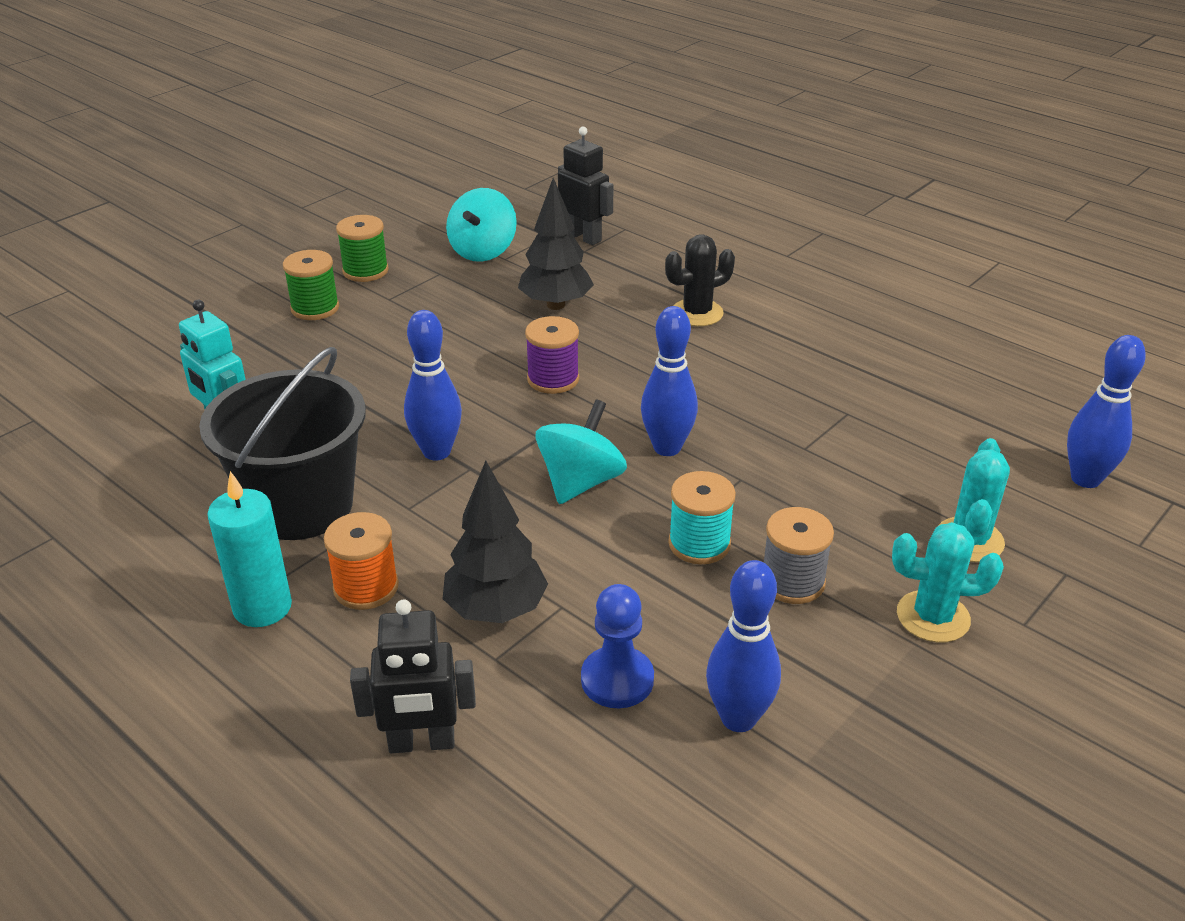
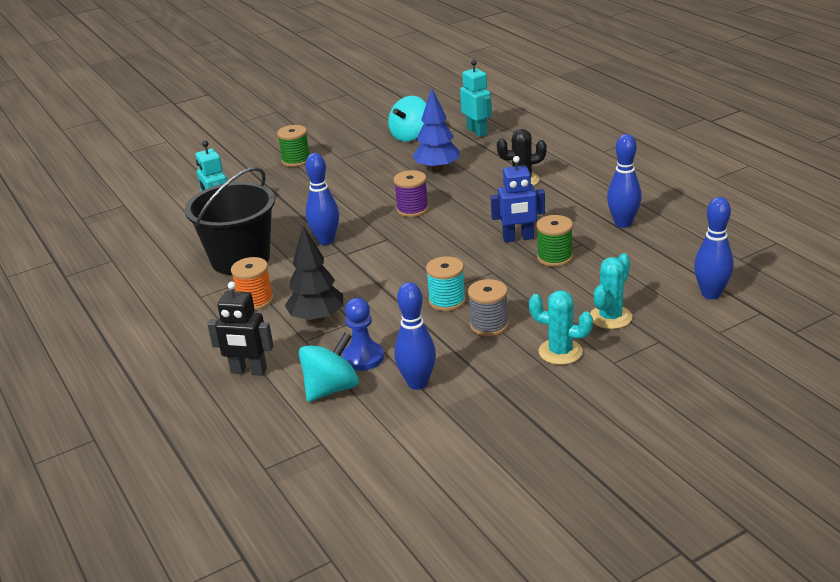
camera: 20 degrees right, 5 degrees down
(262, 607) = (199, 303): turquoise candle -> none
(365, 271) = (334, 142): green spool -> green spool (554, 257)
(555, 305) = (437, 169): black tree -> blue tree
(580, 482) = (397, 263): turquoise spinning top -> turquoise spinning top (331, 389)
(584, 237) = (477, 131): black robot -> turquoise robot
(667, 448) = (458, 251): blue bowling pin -> blue bowling pin (623, 223)
(747, 414) = (518, 238): none -> blue robot

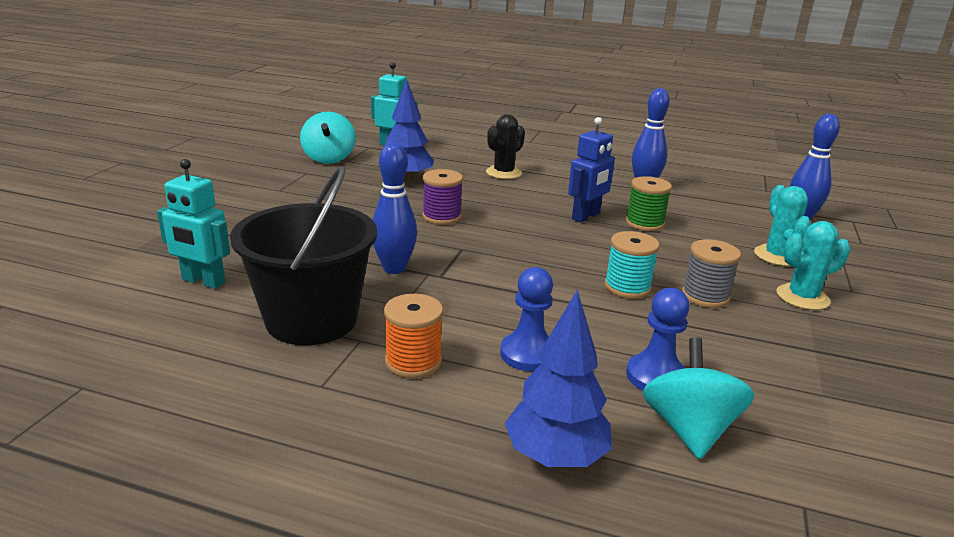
camera: 45 degrees left, 5 degrees down
(248, 371) = (555, 457): black robot -> blue tree
(296, 160) = (223, 201): green spool -> none
(317, 319) = (528, 354): black tree -> blue pawn
(417, 383) = (756, 379): blue bowling pin -> none

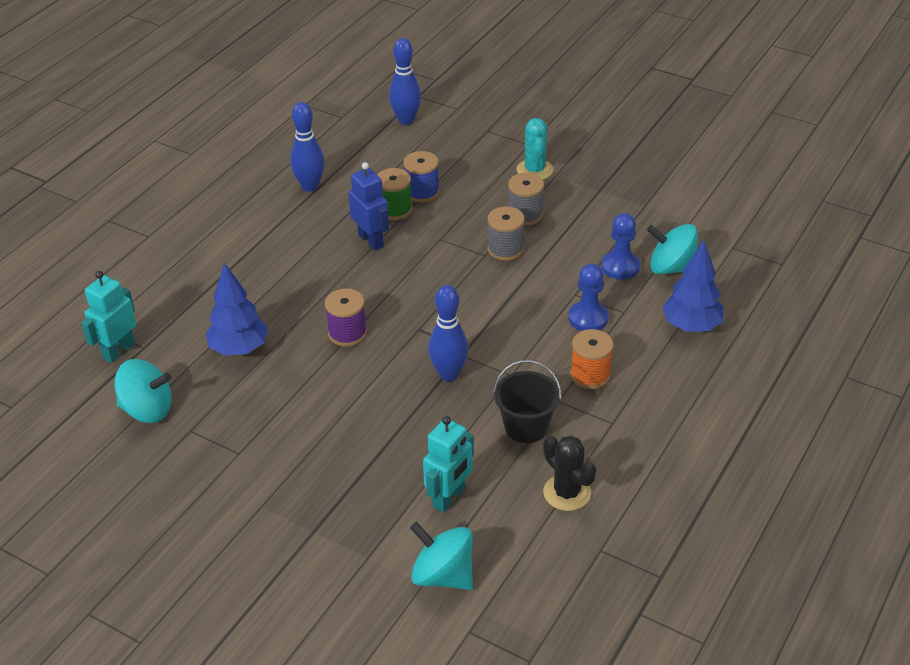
camera: 75 degrees left, 15 degrees up
(91, 286) = (443, 575): none -> turquoise spinning top
(311, 320) = (526, 427): black bucket -> black bucket, size x0.60
(503, 173) = (244, 273): black cactus -> black cactus (567, 493)
(627, 287) = (505, 249): turquoise spool -> grey spool
(686, 234) = (422, 192): none -> blue spool
(777, 256) = (471, 158): turquoise cactus -> none

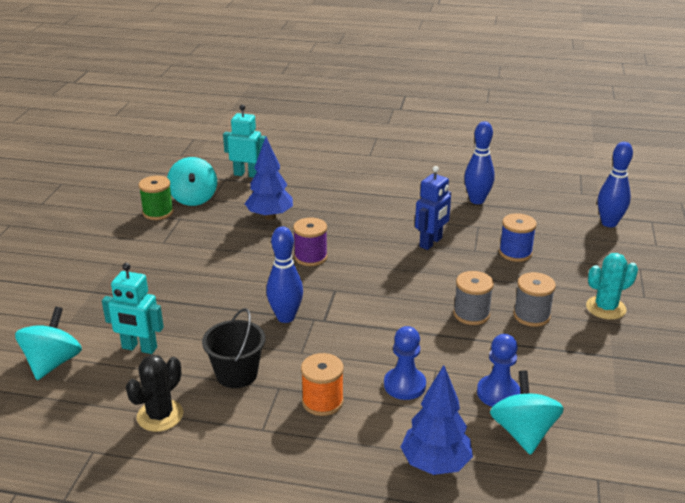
camera: 70 degrees right, 10 degrees down
(394, 209) = (480, 244): green spool -> green spool (158, 212)

